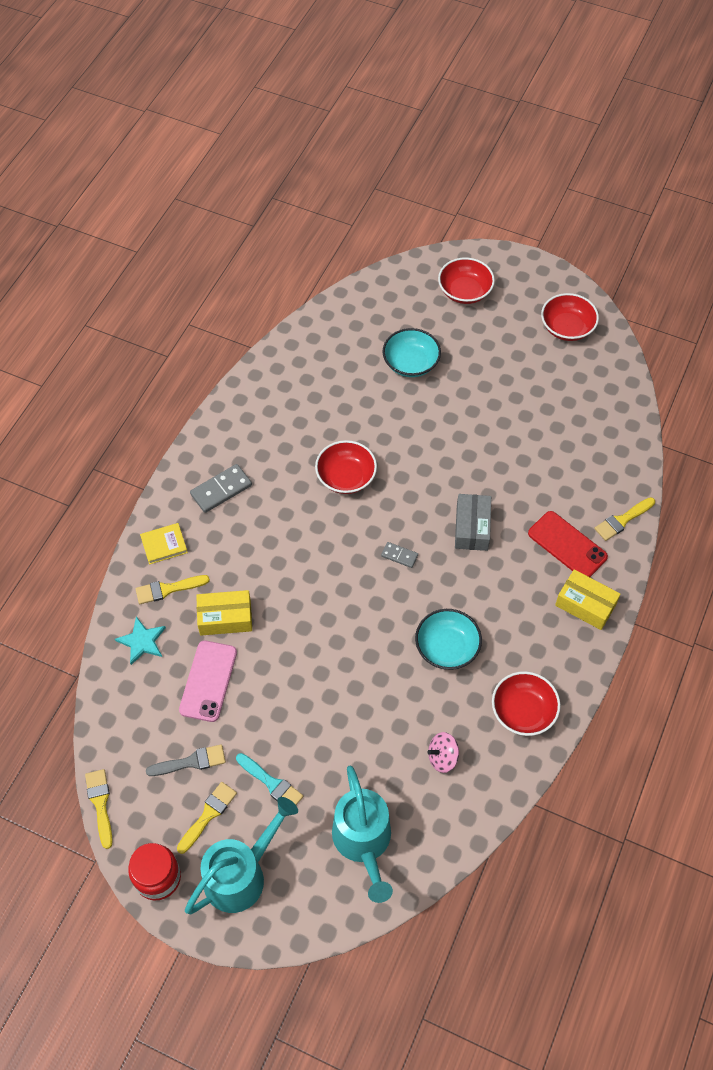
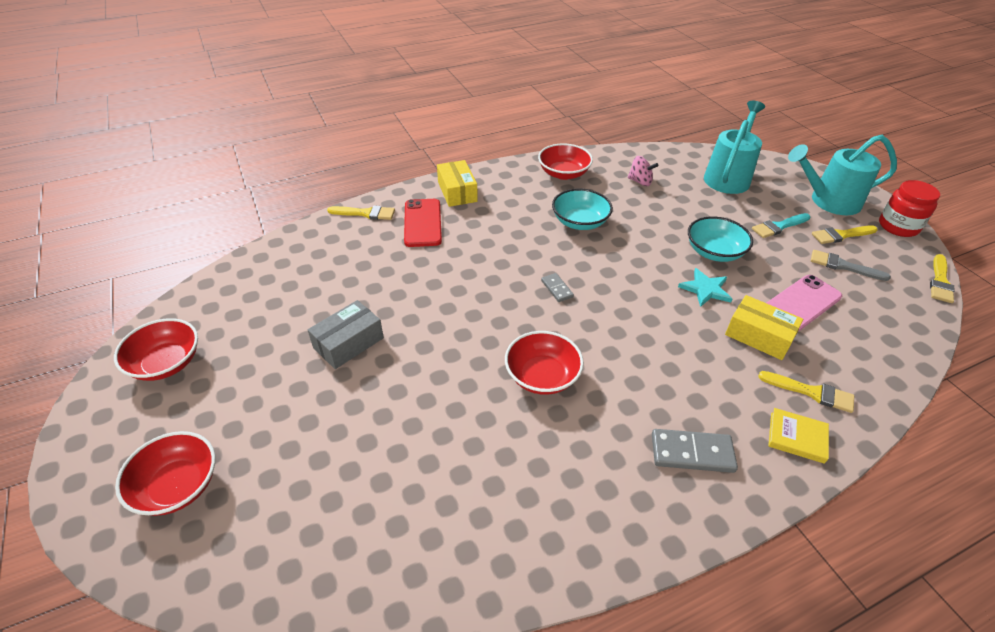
camera: 140 degrees left, 15 degrees down
(142, 641) = (860, 365): turquoise star -> turquoise star (705, 289)
(271, 783) = (779, 226): turquoise brush -> turquoise brush turned 105 degrees counterclockwise
(411, 363) = (348, 443): turquoise bowl -> turquoise bowl (714, 252)
(472, 528) = (476, 271): grey box -> grey box (348, 343)

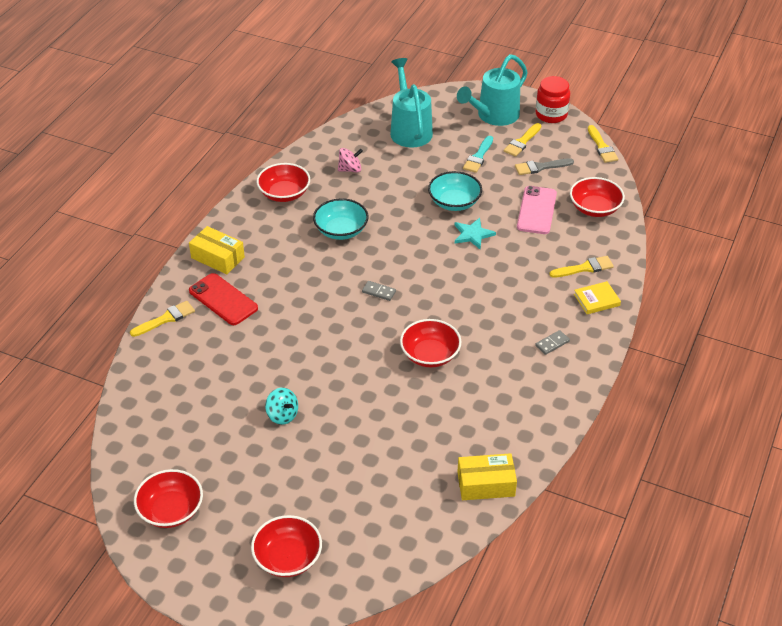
camera: 40 degrees left, 0 degrees up
(348, 343) = (282, 415): grey box -> turquoise spinning top
(692, 452) = (552, 343): grey domino -> grey domino, size x0.58
(759, 336) = (530, 249): yellow box -> yellow box (486, 484)
(879, 336) = (595, 208): none -> red bowl

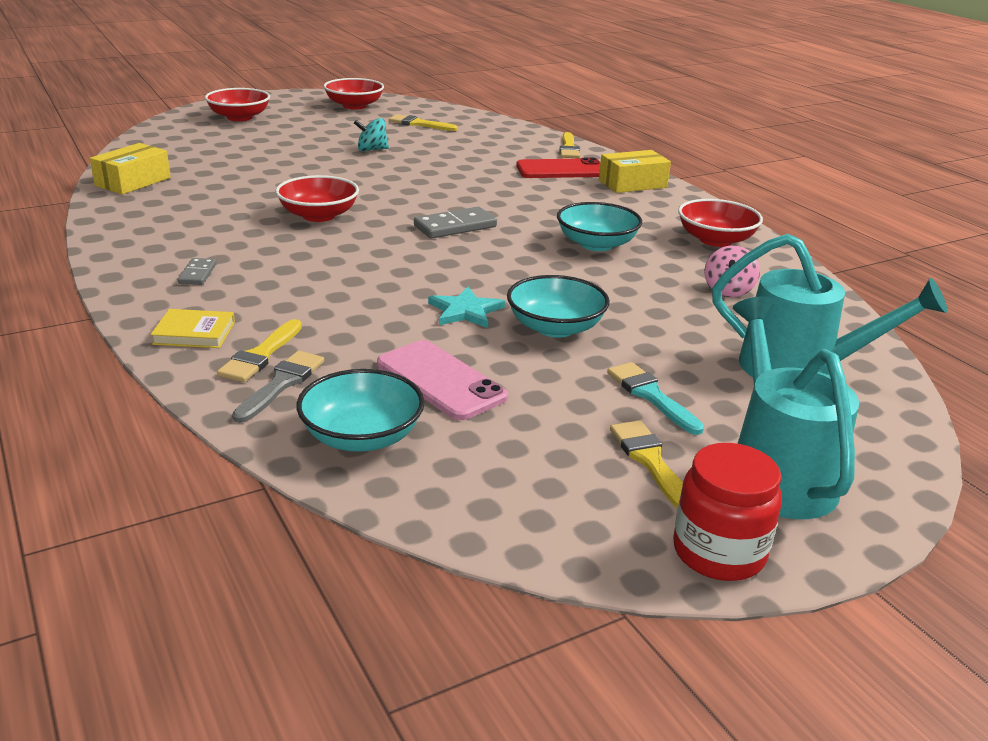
camera: 125 degrees right, 15 degrees down
(379, 292) = (455, 226): grey domino -> grey domino, size x1.72
(540, 167) = (547, 442): grey brush -> grey brush (281, 384)
(595, 208) = (362, 436): red bowl -> turquoise bowl
(596, 300) = (194, 333): yellow book -> yellow book turned 75 degrees clockwise
(602, 147) = (523, 556): yellow brush -> yellow brush (419, 124)

